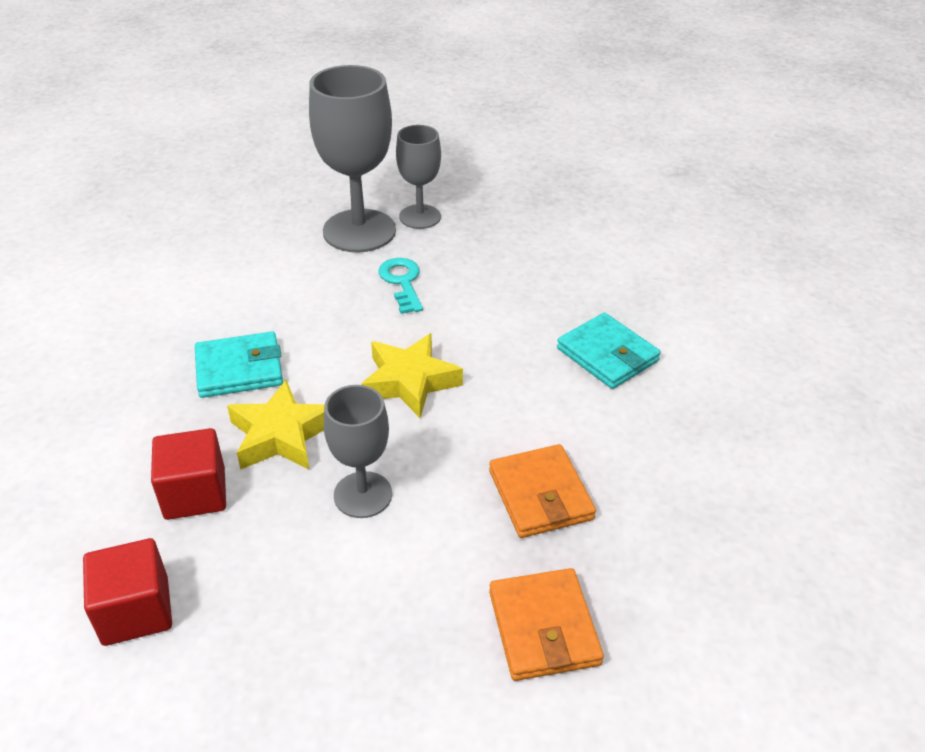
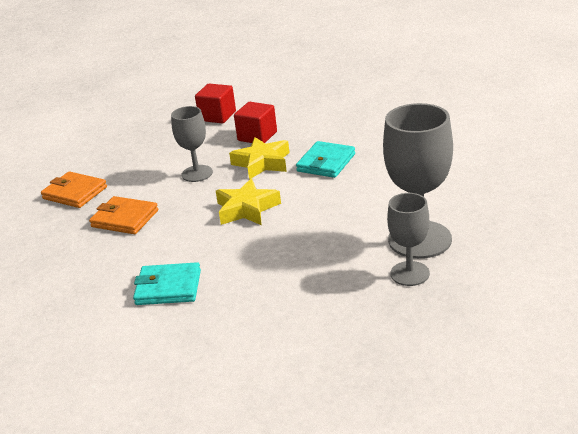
camera: 135 degrees right, 10 degrees down
(402, 282) = (337, 237): turquoise key -> none

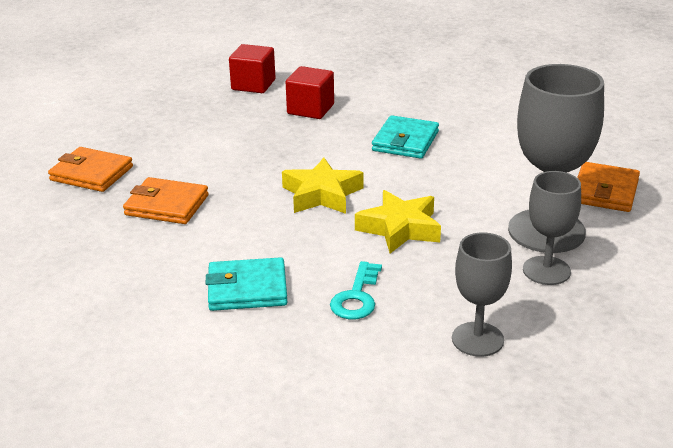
camera: 10 degrees left, 0 degrees up
(197, 173) = (246, 152): grey goblet -> grey goblet (477, 339)
(251, 295) = (356, 297): none -> turquoise key
(262, 163) = (326, 140): yellow star -> yellow star (400, 228)
(479, 205) = (605, 191): none -> orange wallet

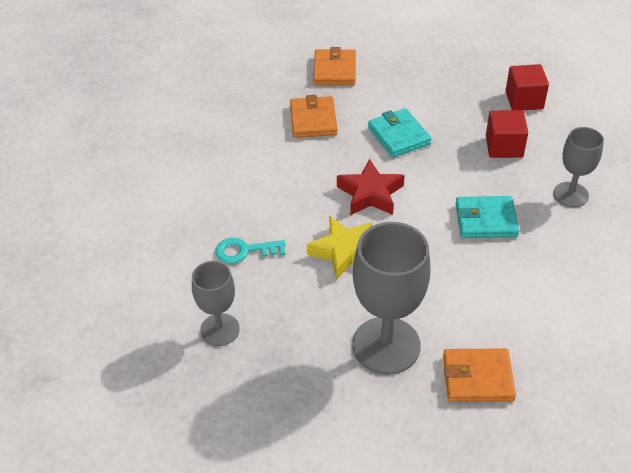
camera: 70 degrees right, 15 degrees up
(247, 289) = (231, 193): turquoise wallet -> turquoise wallet (398, 136)
(322, 194) = (370, 194): yellow star -> red star
(546, 270) = (326, 355): grey goblet -> grey goblet (570, 195)

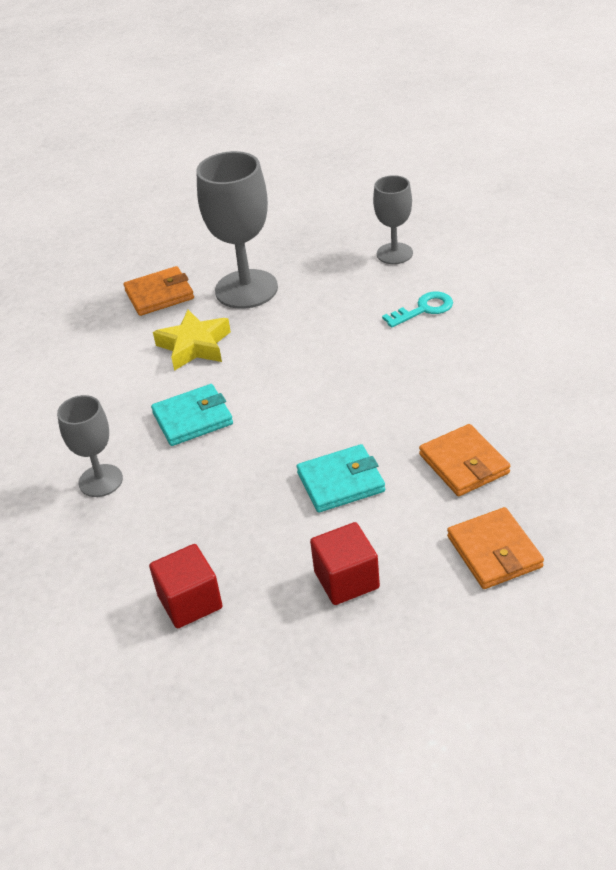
camera: 160 degrees right, 5 degrees down
(344, 251) = (327, 341): yellow star -> yellow star (194, 346)
(370, 194) = (334, 402): red star -> none
(398, 136) = (341, 482): turquoise wallet -> turquoise wallet turned 60 degrees counterclockwise
(504, 146) = (198, 515): red cube -> red cube (346, 580)

